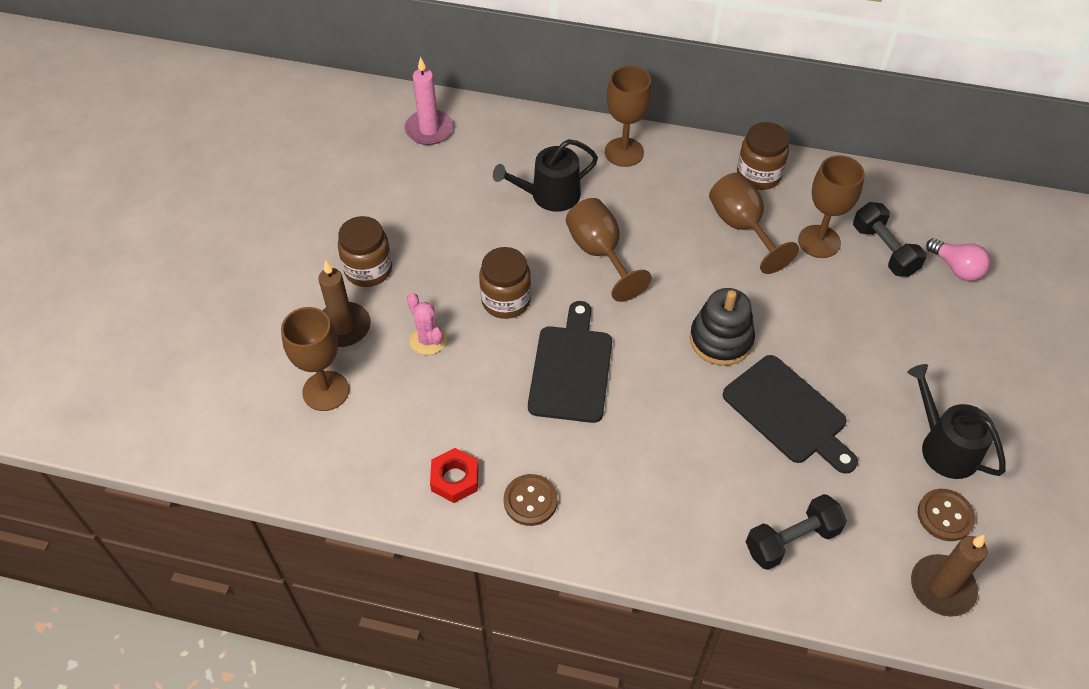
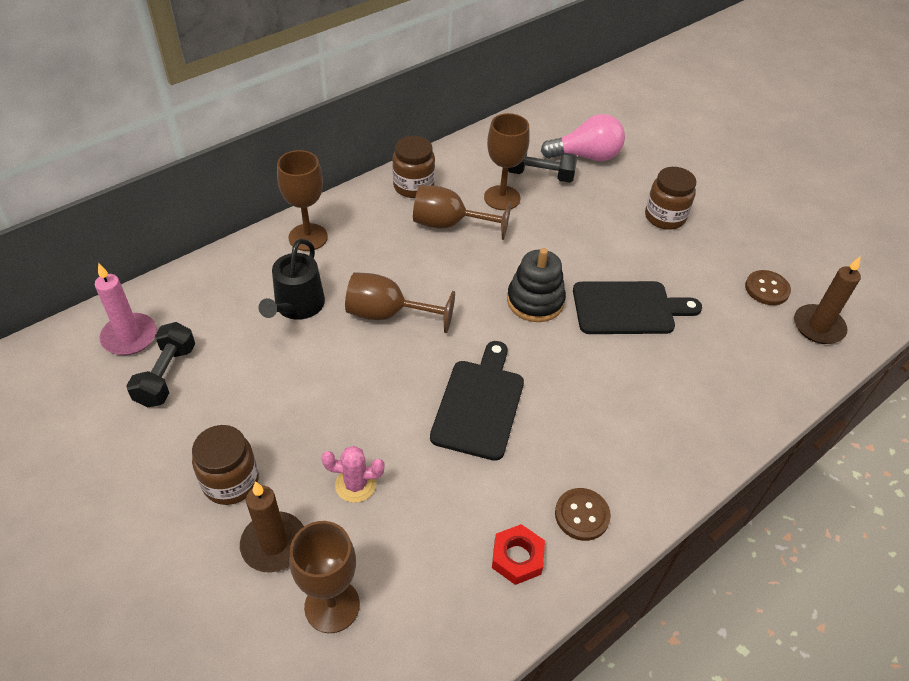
camera: 55 degrees left, 5 degrees down
(506, 300) = (371, 403): brown jar -> brown jar (664, 217)
(571, 369) = (479, 404): black cutting board -> black cutting board turned 60 degrees clockwise
(791, 540) = (732, 377): black dumbbell -> black dumbbell (166, 375)
(944, 447) = (715, 254): black watering can -> none
(956, 268) = (586, 156): pink light bulb -> pink light bulb, size x1.53

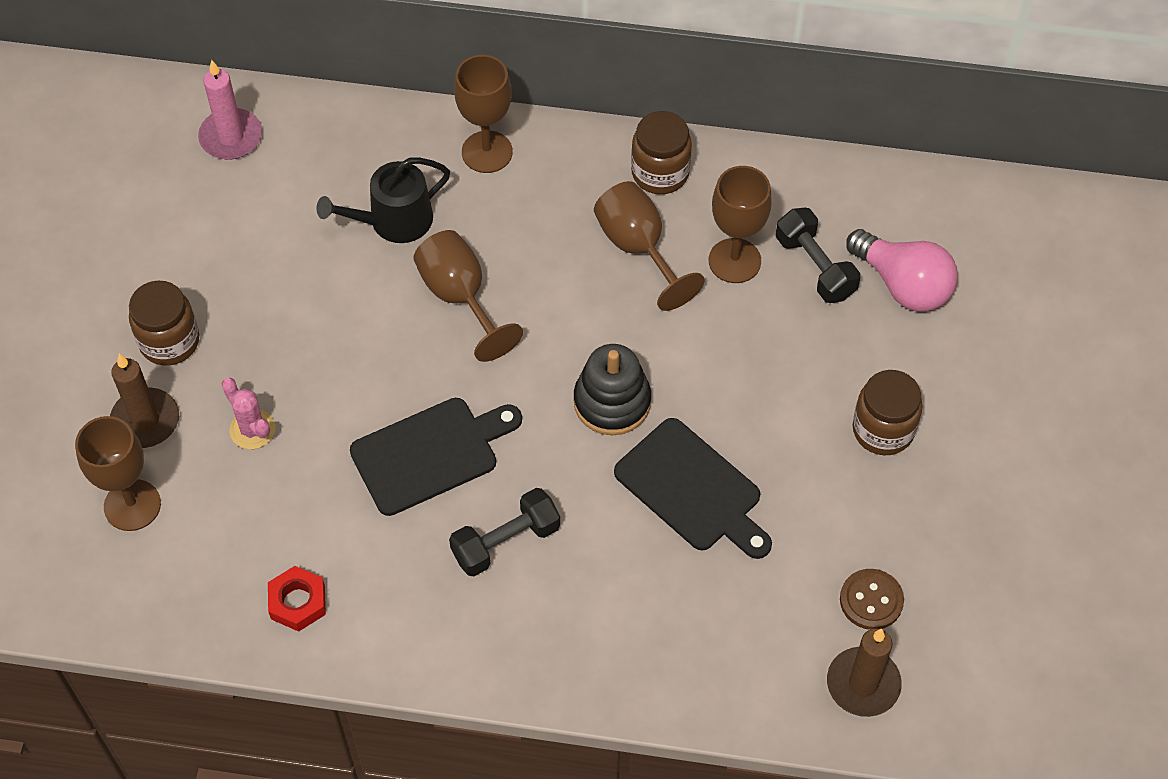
camera: 50 degrees right, 10 degrees up
(166, 375) = (221, 201): black dumbbell -> black dumbbell (505, 542)
(582, 515) = (389, 621): brown button -> none

